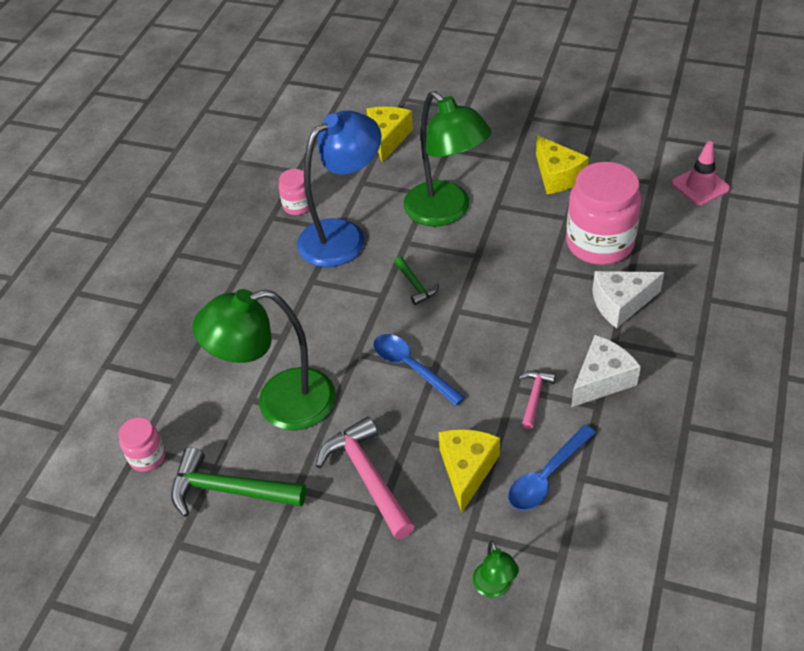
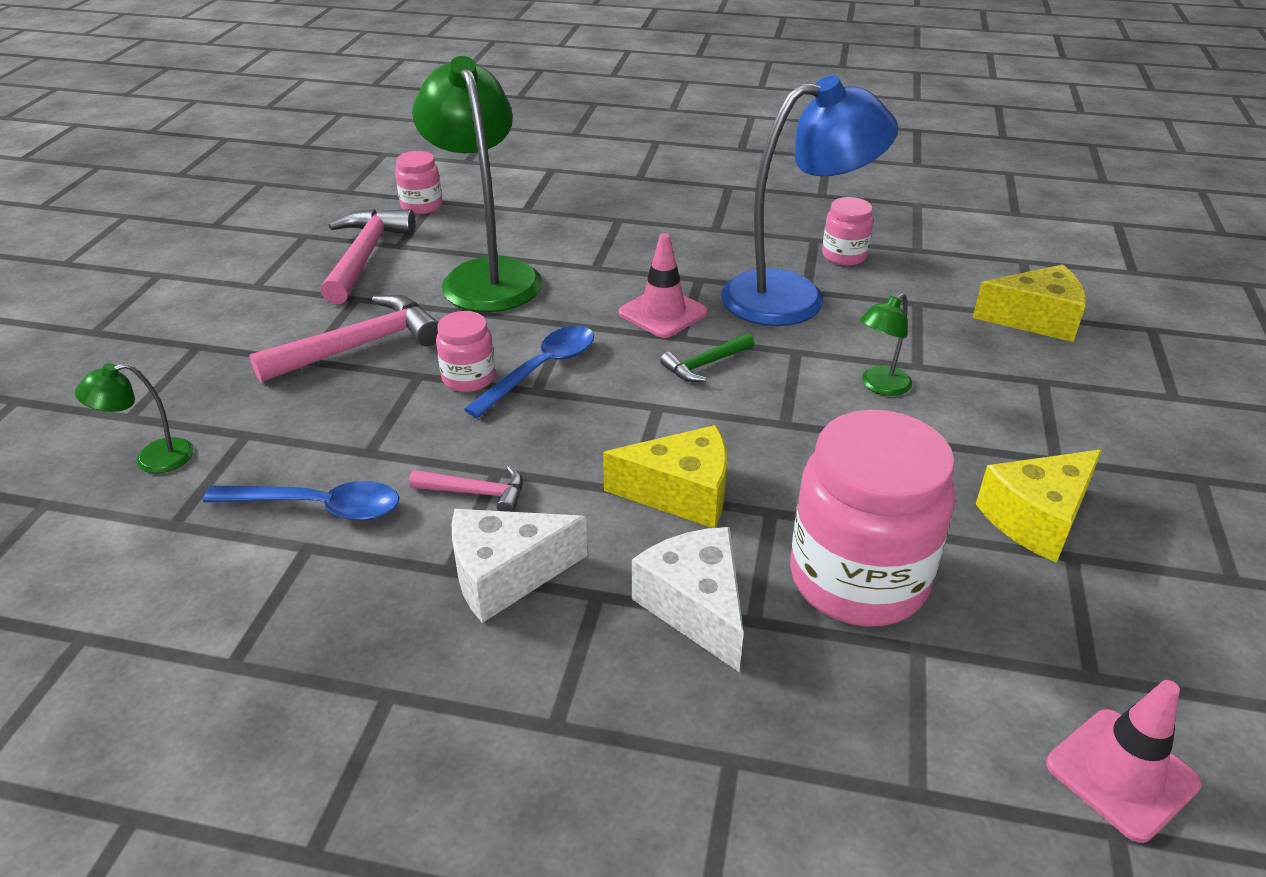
camera: 80 degrees right, 10 degrees down
(230, 490) = (365, 256): green hammer -> pink hammer
(343, 236) = (794, 296): blue lamp -> blue lamp turned 60 degrees counterclockwise
(352, 302) = (662, 313): none -> pink traffic cone
(416, 407) = (468, 378): none -> pink jar
(446, 212) = (880, 386): green lamp -> green lamp, size x0.43
(467, 470) = (350, 428): yellow cheese -> yellow cheese (681, 493)
(546, 476) = (319, 507): blue spoon -> blue spoon turned 150 degrees clockwise
(601, 380) = (506, 575): white cheese -> white cheese turned 120 degrees clockwise

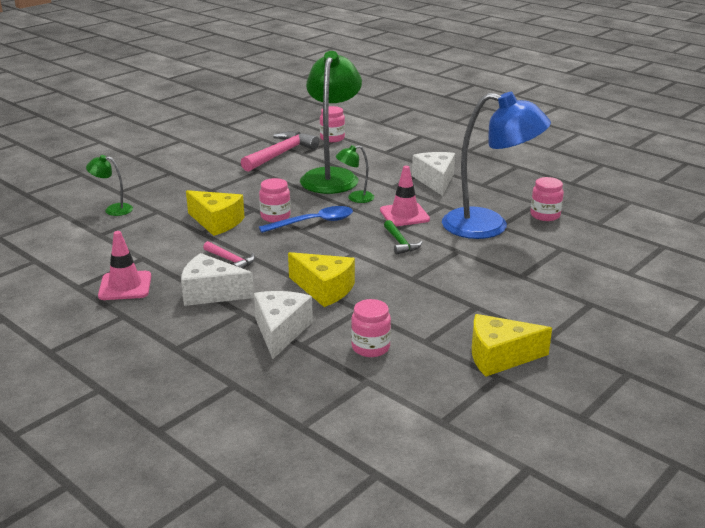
camera: 30 degrees right, 10 degrees down
(319, 507) = (160, 246): blue spoon -> none
(359, 346) = (239, 191): pink hammer -> none
(647, 240) = (435, 181): none -> white cheese
(705, 364) = (400, 242): green hammer -> green hammer turned 105 degrees counterclockwise
(858, 579) = (370, 347): pink jar -> pink jar, size x0.49
(880, 386) = (486, 278): green lamp -> green lamp (355, 198)
(1035, 319) = (628, 275): yellow cheese -> yellow cheese (216, 222)
(1121, 774) = (407, 458): pink traffic cone -> pink traffic cone (125, 286)

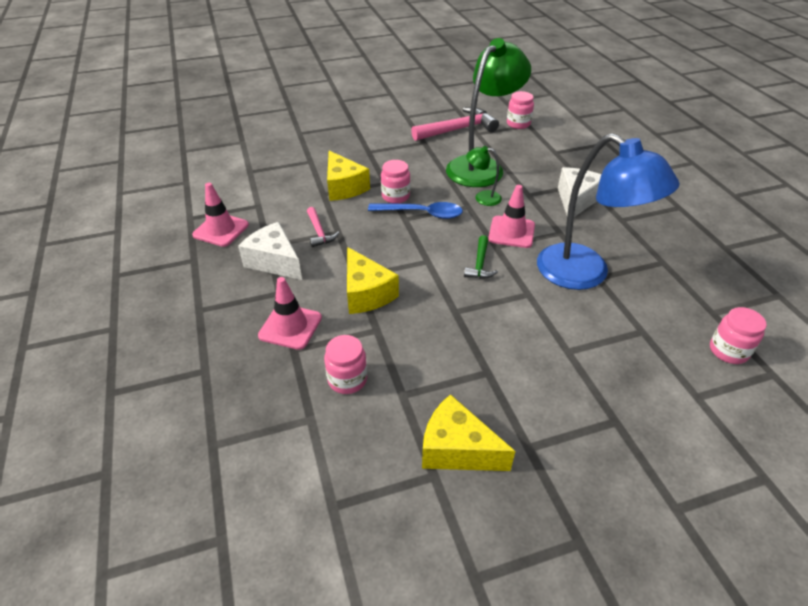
camera: 30 degrees right, 15 degrees up
(113, 209) = (280, 149): green lamp -> none
(280, 331) = (290, 326): white cheese -> pink traffic cone
(545, 215) = (659, 281): pink jar -> pink jar (728, 351)

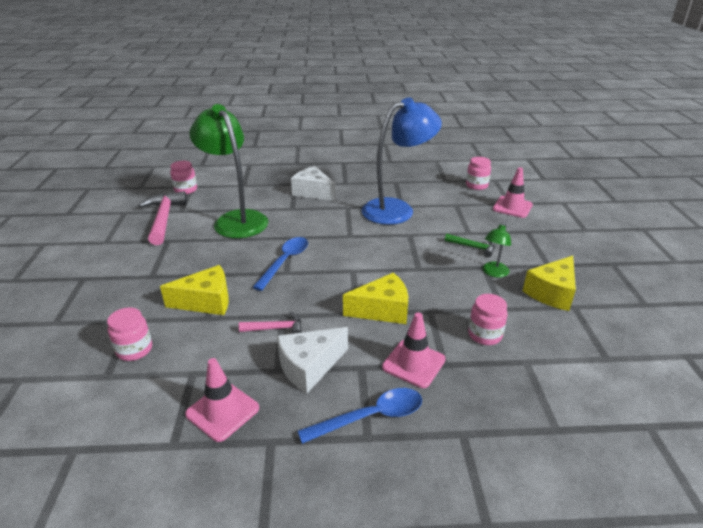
camera: 75 degrees left, 10 degrees down
(220, 308) = (371, 417): none -> blue spoon
(395, 196) = (247, 272): pink jar -> pink jar (134, 350)
(480, 264) = (368, 247): green hammer -> green hammer (473, 247)
(482, 197) = (282, 228): green lamp -> green lamp (493, 273)
(511, 232) = (336, 225): pink traffic cone -> pink traffic cone (512, 207)

